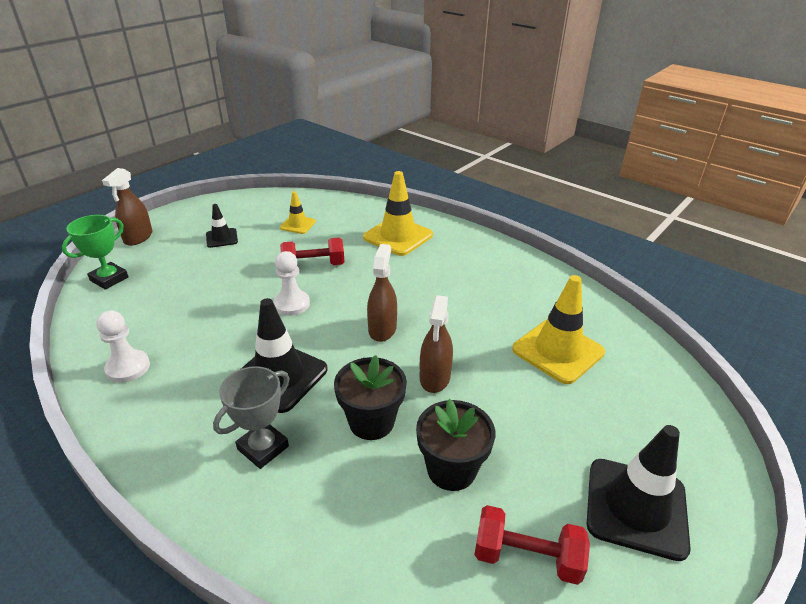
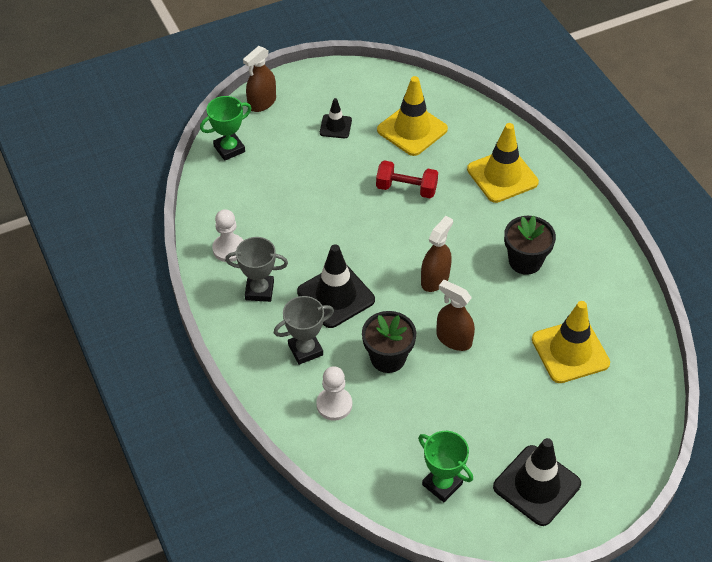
camera: 25 degrees right, 15 degrees up
(180, 399) = (259, 290): none -> grey trophy
(292, 304) = (371, 227): white pawn -> white pawn (334, 405)
(298, 225) = (412, 130): yellow traffic cone -> yellow traffic cone, size x1.85
(435, 377) = (453, 339): brown spray bottle -> brown spray bottle turned 90 degrees clockwise
(451, 469) = (426, 413): black flower pot -> black flower pot (525, 261)
(526, 557) = (442, 484): red dumbbell -> green trophy

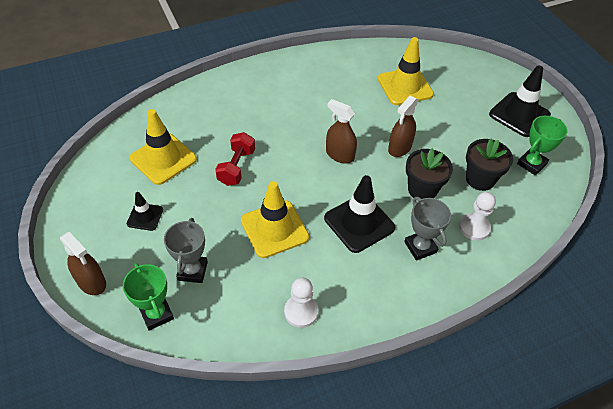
camera: 90 degrees left, 0 degrees up
(259, 290) = (354, 283): grey trophy -> grey trophy (192, 271)
(502, 176) = (230, 105): yellow traffic cone -> yellow traffic cone (274, 229)
(525, 261) = (321, 101): black flower pot -> black flower pot (480, 179)

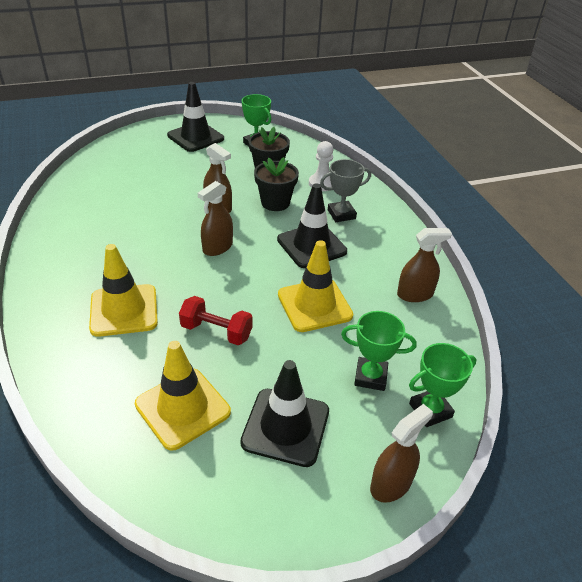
camera: 85 degrees left, 10 degrees down
(145, 217) = (285, 427): black traffic cone -> black traffic cone, size x1.85
(192, 271) = (370, 377): grey trophy -> green trophy
(301, 312) = (415, 294): white pawn -> brown spray bottle
(405, 87) = (129, 191): yellow traffic cone -> yellow traffic cone (124, 310)

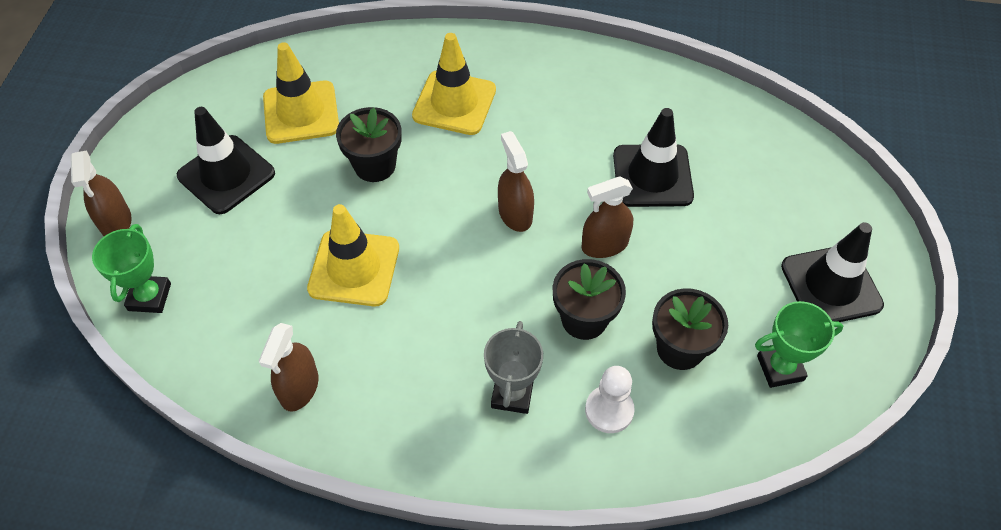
camera: 120 degrees right, 15 degrees up
(216, 331) = (375, 165): red dumbbell -> black flower pot
(311, 245) = (462, 318): black traffic cone -> black traffic cone (652, 176)
(370, 377) = (224, 268): green trophy -> none

